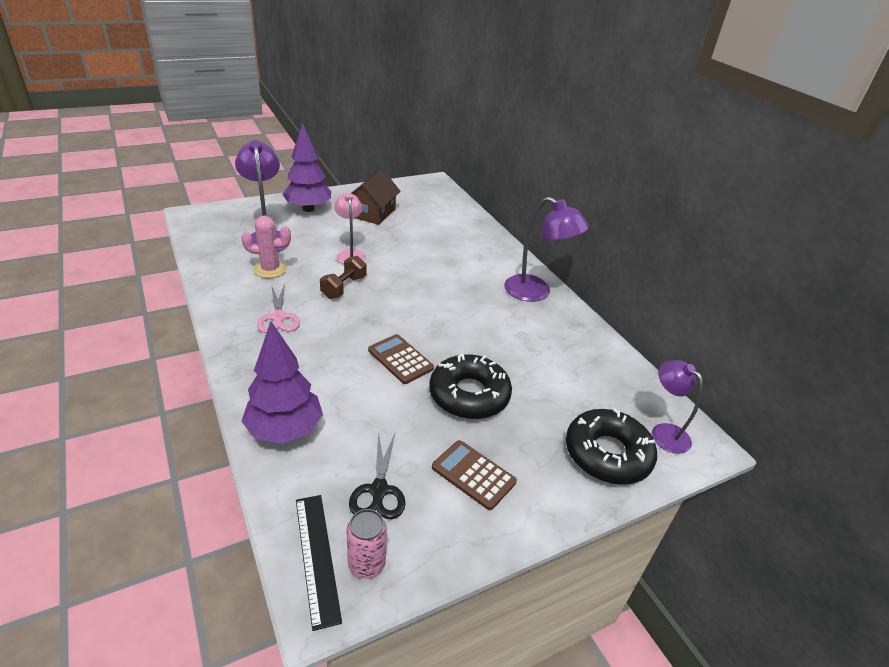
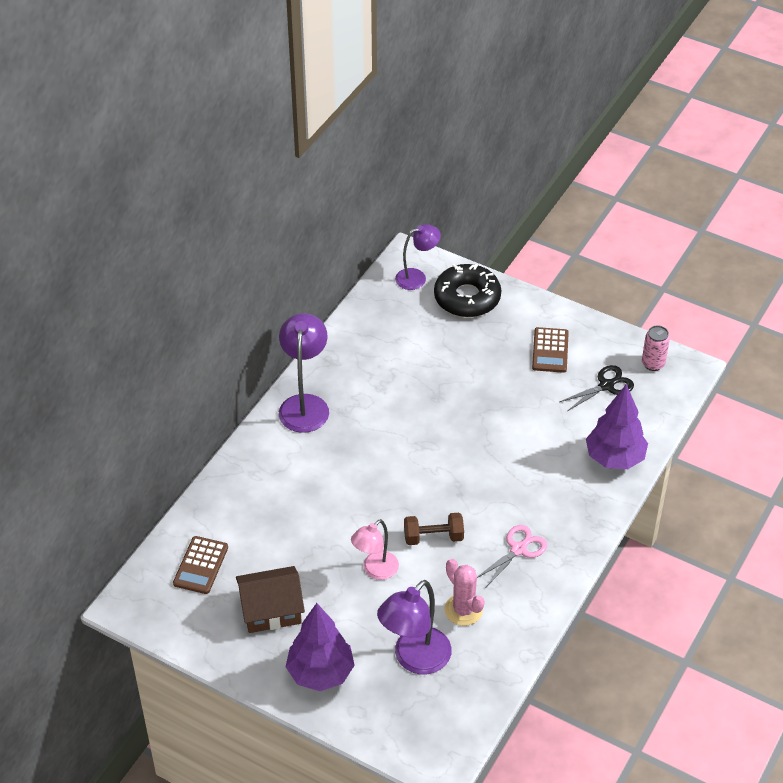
camera: 120 degrees left, 10 degrees up
(317, 557) = (671, 385): black ruler -> none
(400, 359) = (486, 442): brown calculator -> brown calculator (201, 565)
(469, 395) = (483, 385): black donut -> none
(664, 432) = (417, 277): purple lamp -> purple lamp turned 135 degrees counterclockwise

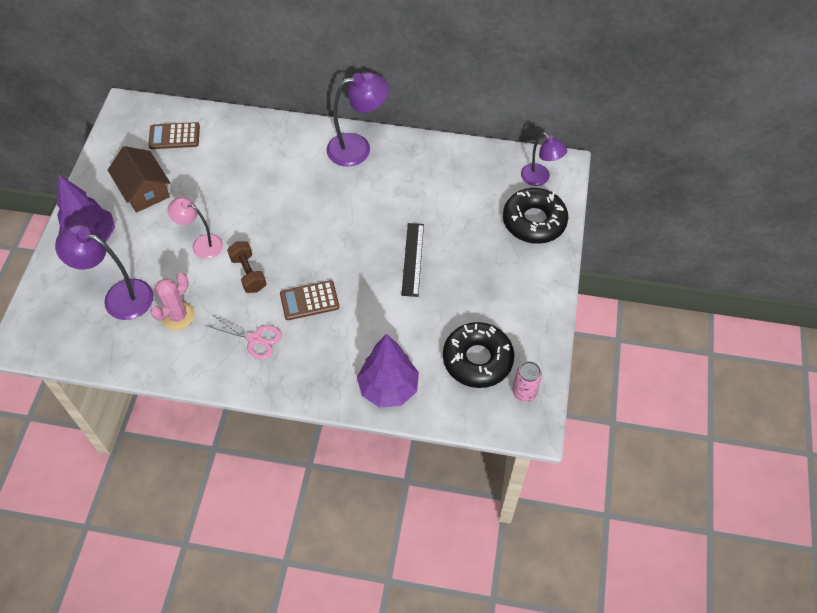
camera: 70 degrees right, 10 degrees up
(472, 400) = (412, 259): none -> black ruler
(550, 350) = (500, 302): brown calculator -> brown calculator (309, 301)
(607, 385) = (477, 359): black scissors -> black donut

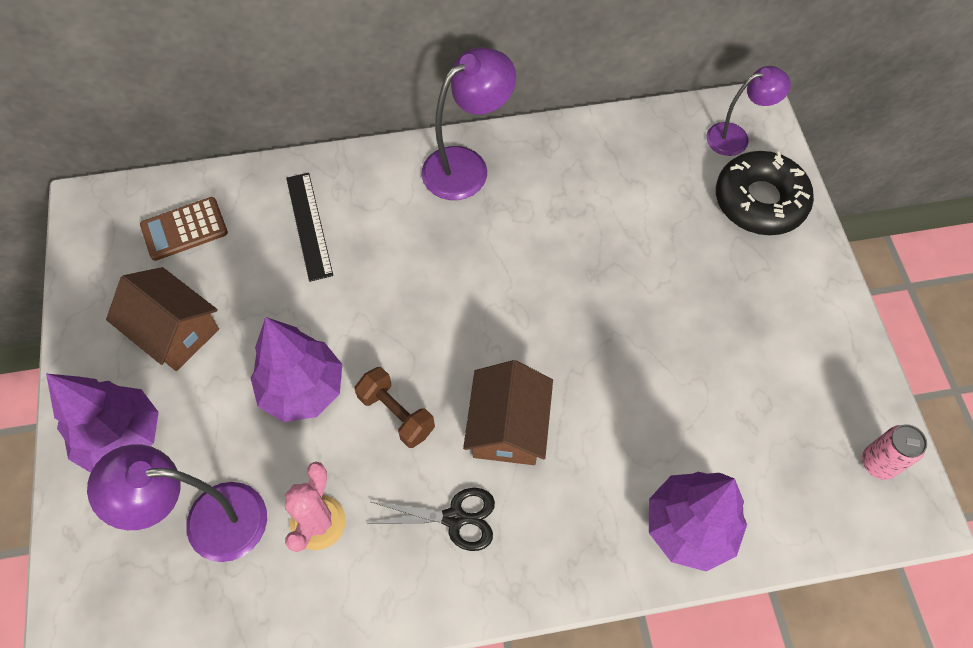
camera: 20 degrees left, 5 degrees up
(201, 244) = (302, 390): pink lamp -> purple tree
(255, 339) = (456, 518): pink scissors -> black scissors
(309, 301) = (508, 426): brown calculator -> brown house
(412, 259) = (624, 311): black ruler -> black ruler (309, 225)
(477, 359) = (790, 435): black donut -> none
(539, 179) = (736, 137): purple lamp -> purple lamp turned 45 degrees counterclockwise

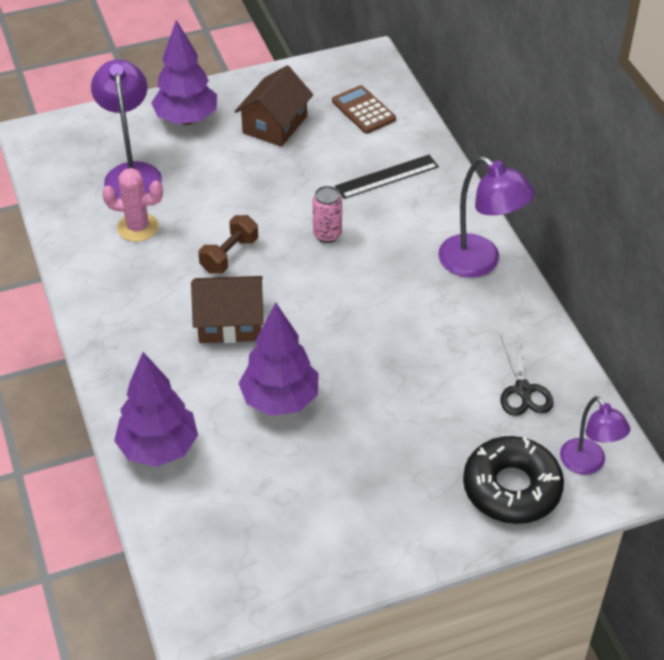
camera: 80 degrees right, 15 degrees down
(302, 390) = (240, 200): purple tree -> purple tree (280, 400)
(456, 518) = (149, 302): black scissors -> black scissors (523, 391)
(878, 463) = (237, 590): pink can -> pink can (327, 235)

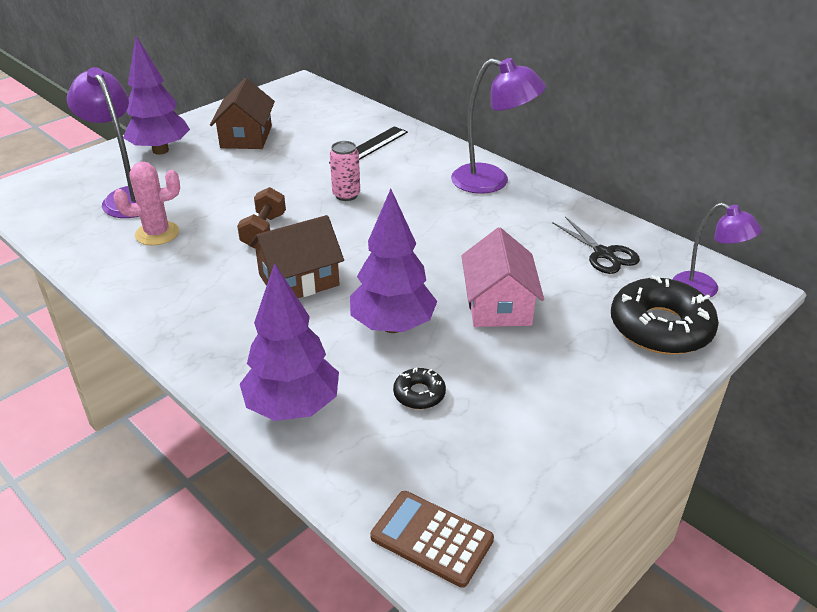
camera: 25 degrees left, 10 degrees down
(261, 474) = (419, 394): none -> black donut
(363, 110) = (318, 113): brown calculator -> brown calculator (431, 538)
(384, 411) = (498, 305): none -> pink house

